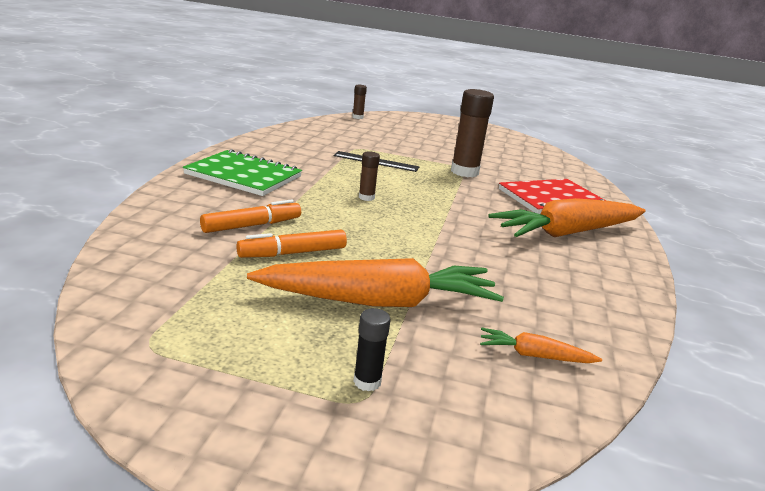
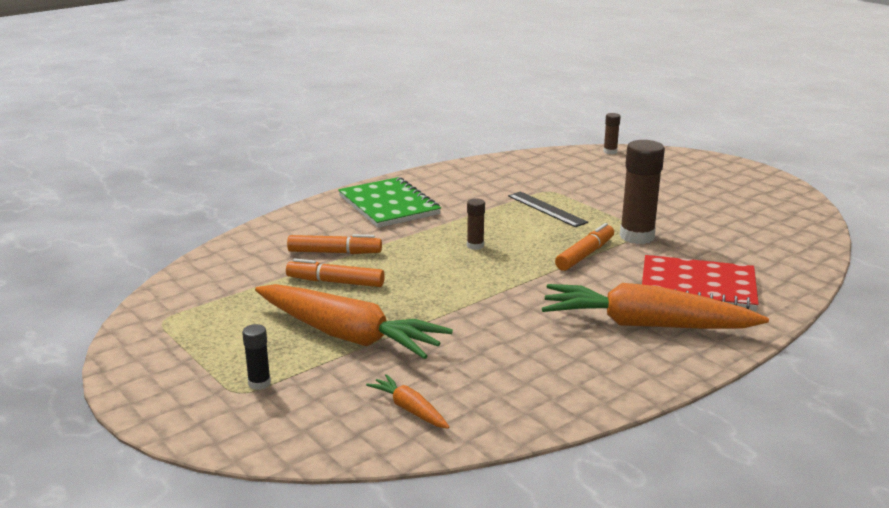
camera: 40 degrees right, 0 degrees up
(453, 190) = (585, 255): none -> orange marker

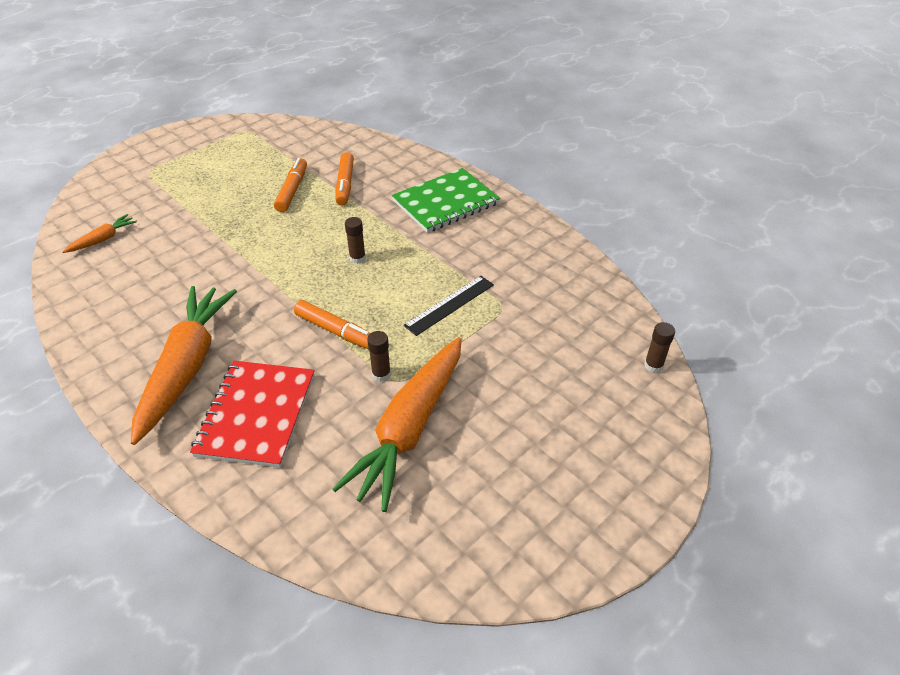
camera: 85 degrees right, 20 degrees up
(259, 383) = (156, 177): black glue stick -> none
(348, 335) = (208, 205): orange carrot -> orange carrot (410, 428)
(637, 236) = (381, 374): brown glue stick -> brown glue stick, size x0.49

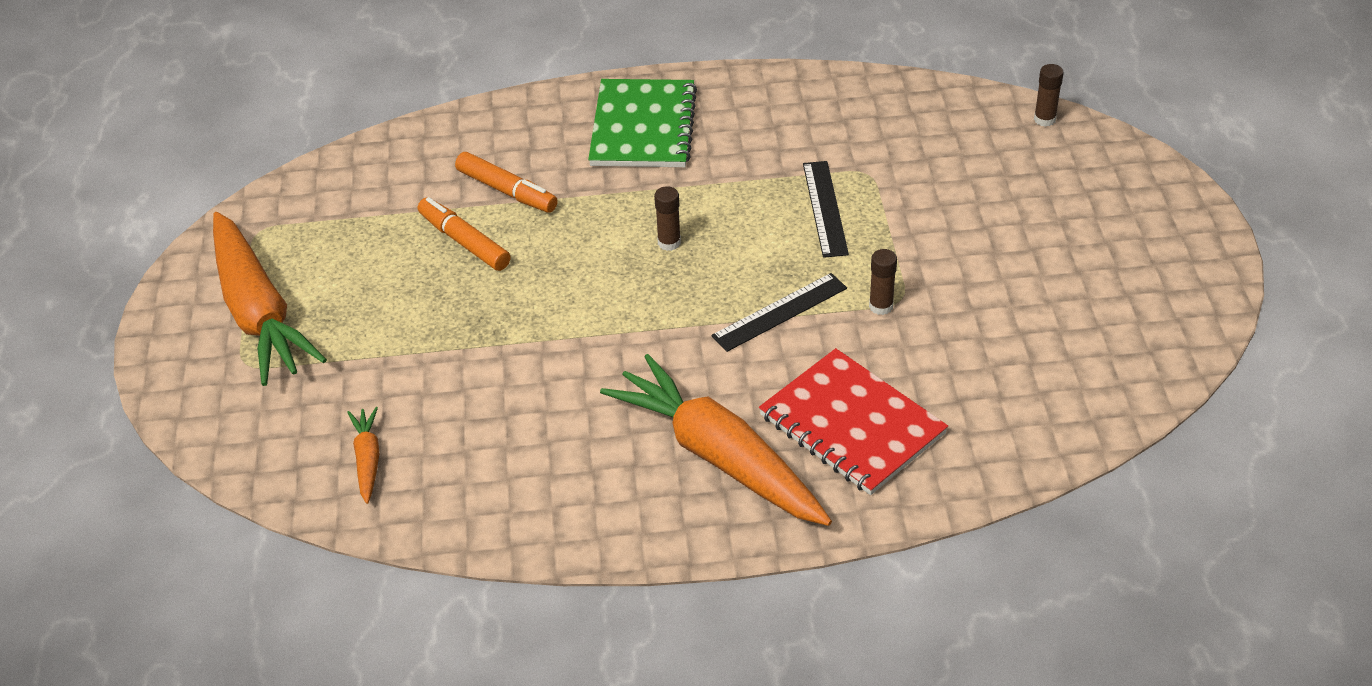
camera: 50 degrees left, 0 degrees up
(336, 331) = (780, 312): orange marker -> black ruler
(410, 428) = (975, 319): orange carrot -> orange carrot (259, 312)

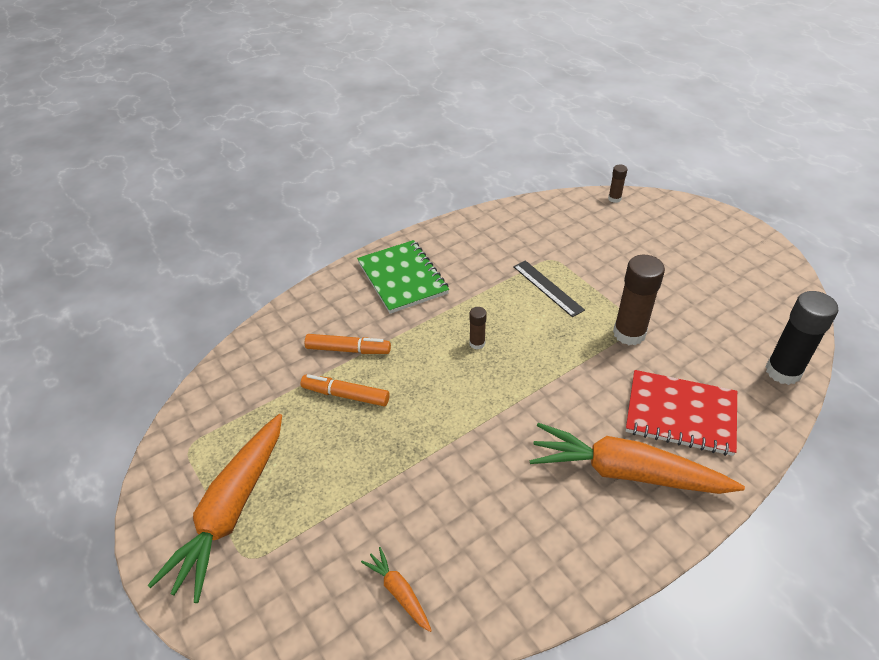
camera: 30 degrees left, 0 degrees up
(259, 312) = (231, 511): orange carrot -> orange carrot turned 75 degrees clockwise
(780, 312) = (578, 360): black ruler -> none
(881, 306) = (629, 333): brown glue stick -> brown glue stick, size x2.04
(1048, 433) = (783, 371): none -> black glue stick

